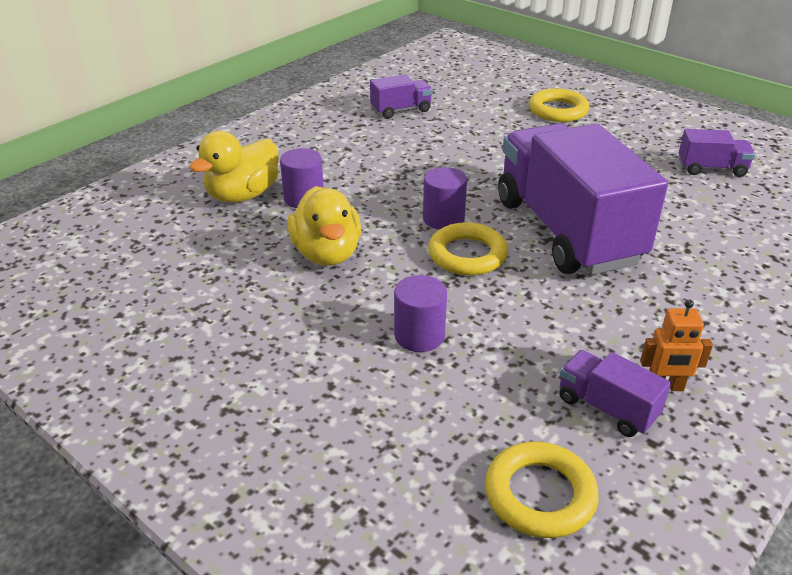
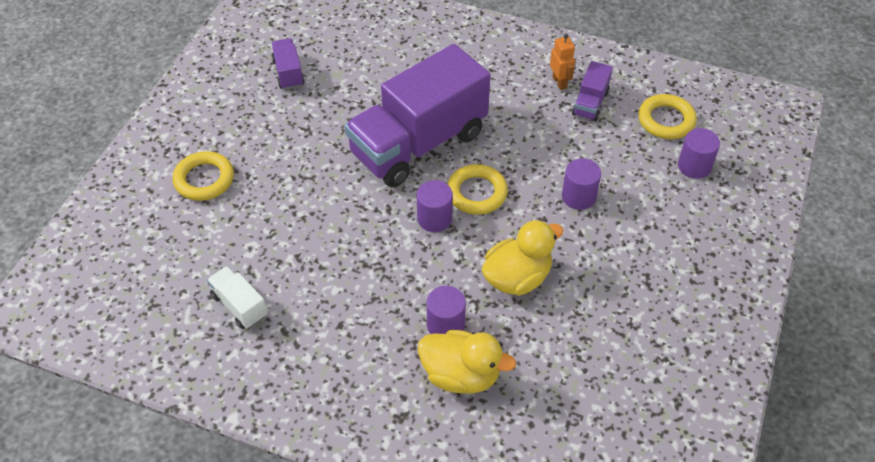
camera: 110 degrees left, 15 degrees up
(401, 110) = (239, 306): purple truck -> white truck
(418, 490) = (694, 166): none -> purple cylinder

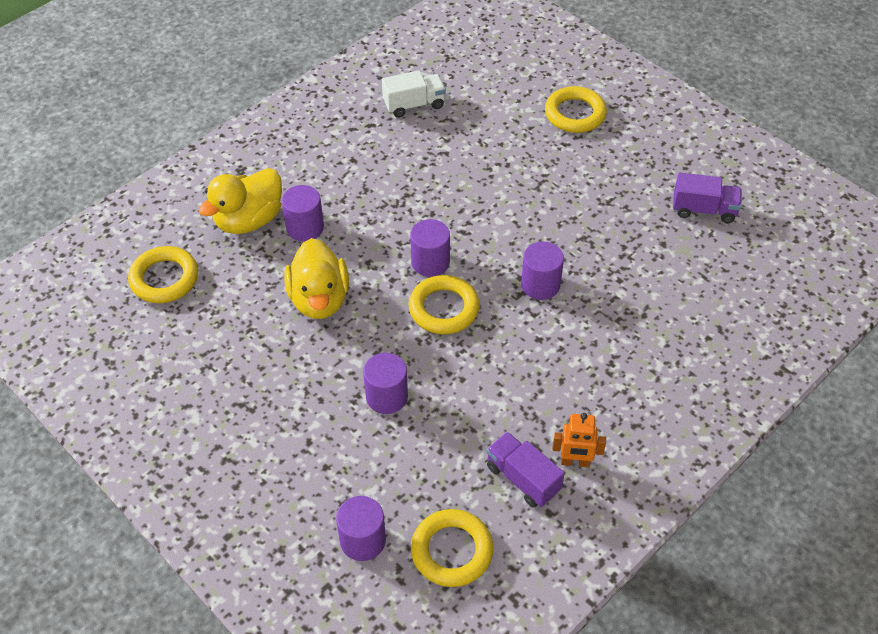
camera: 115 degrees right, 0 degrees up
(418, 143) = (540, 285): purple truck -> purple cylinder
(568, 409) = (164, 278): none -> yellow ring

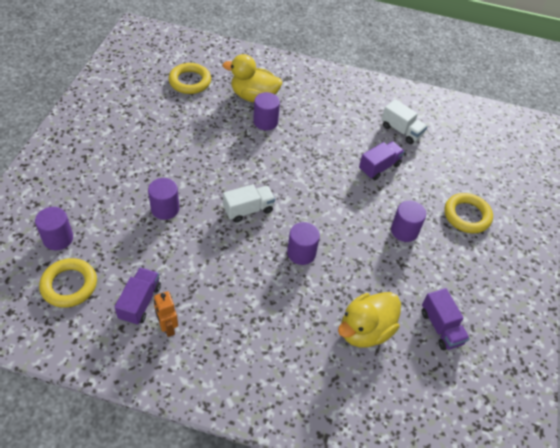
camera: 55 degrees right, 0 degrees up
(319, 299) = (217, 149): yellow duck -> yellow duck (365, 330)
(430, 262) = (280, 189): purple cylinder -> purple cylinder (404, 231)
(444, 308) = (248, 210): yellow ring -> white truck
(457, 153) = (379, 167): none -> purple truck

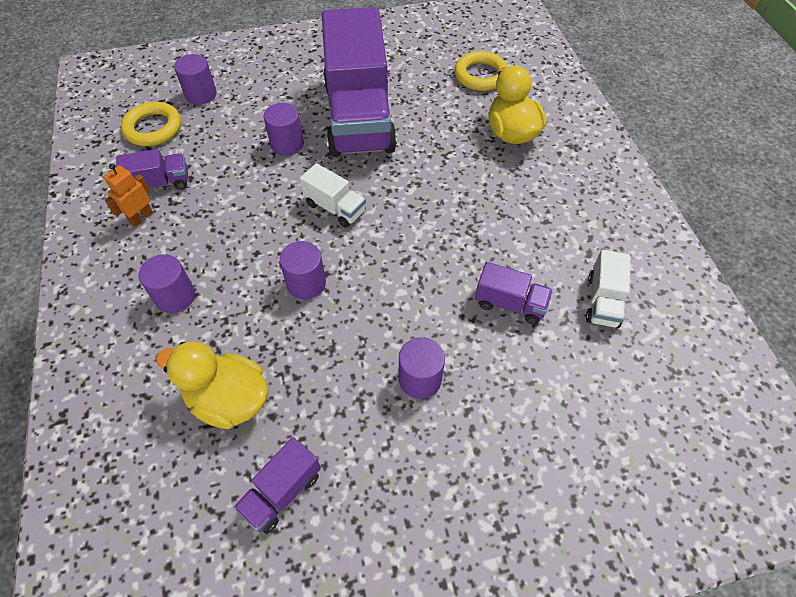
camera: 65 degrees right, 5 degrees up
(173, 158) = (359, 117): none -> purple truck
(265, 122) = (481, 161): purple cylinder -> purple cylinder (175, 296)
(467, 216) = (510, 451): yellow ring -> none

